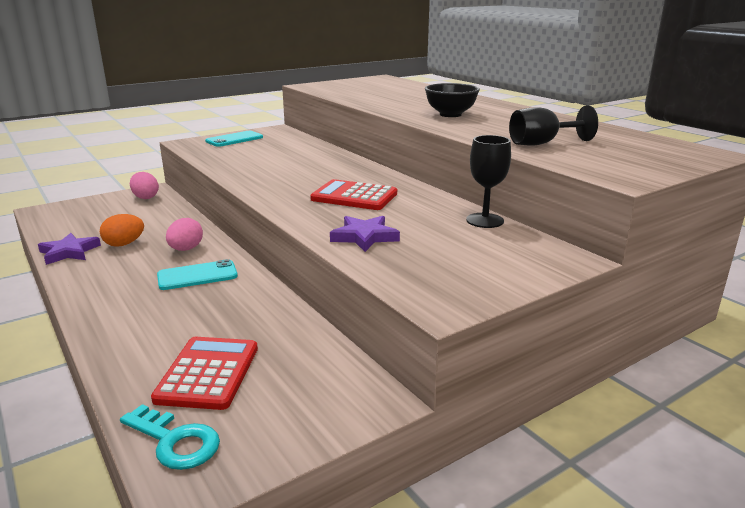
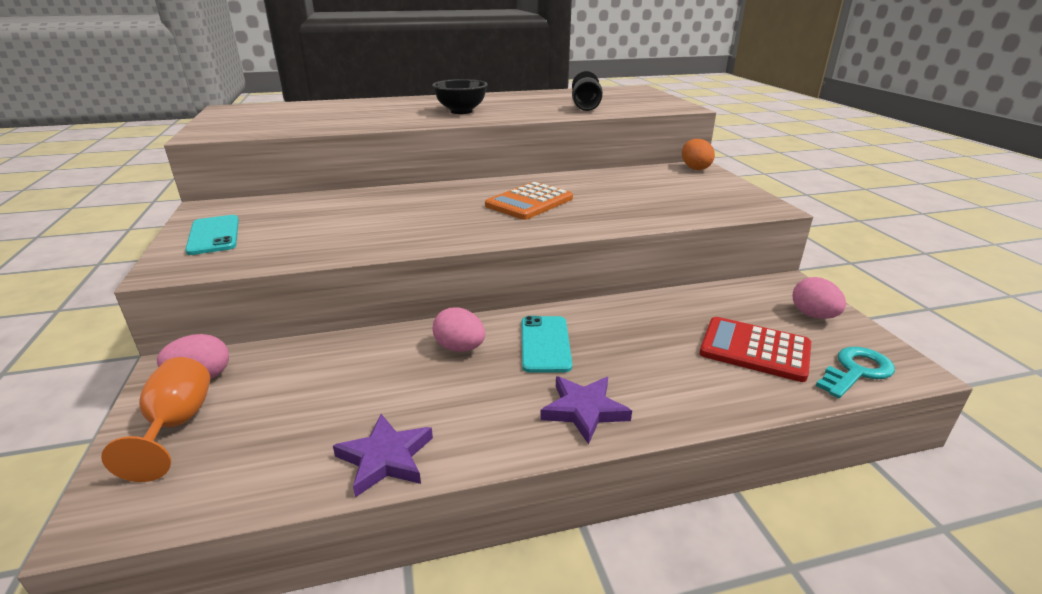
camera: 70 degrees left, 5 degrees up
(104, 204) = (177, 425): none -> orange goblet
(124, 244) = (399, 399): orange egg -> orange egg (695, 168)
(298, 416) = (813, 315): none -> pink egg
(354, 196) = (529, 202): red calculator -> orange calculator
(364, 237) = (635, 211): purple star -> purple star (584, 410)
(485, 220) = (619, 173): black goblet -> none

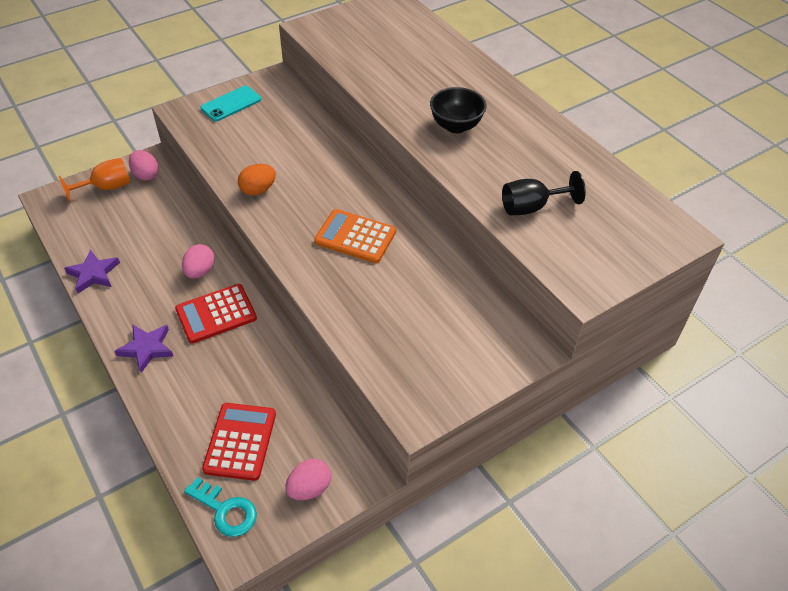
camera: 70 degrees right, 20 degrees up
(545, 344) = (216, 314): turquoise phone -> red calculator
(695, 168) = (524, 348): orange egg -> orange egg (258, 190)

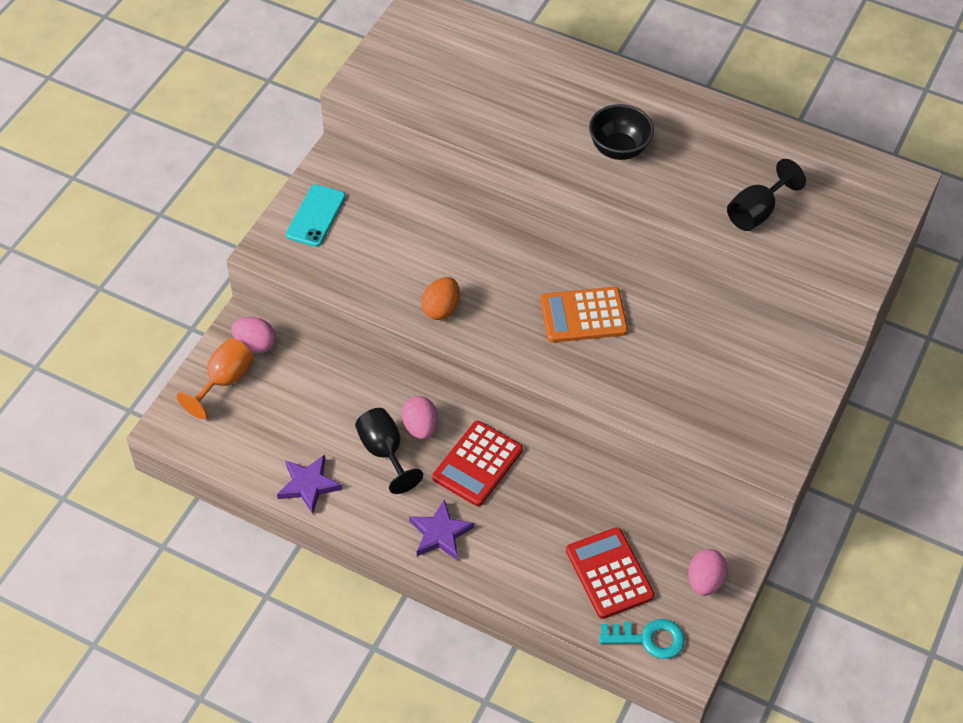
camera: 30 degrees left, 5 degrees up
(161, 276) = (384, 452): none -> black goblet

